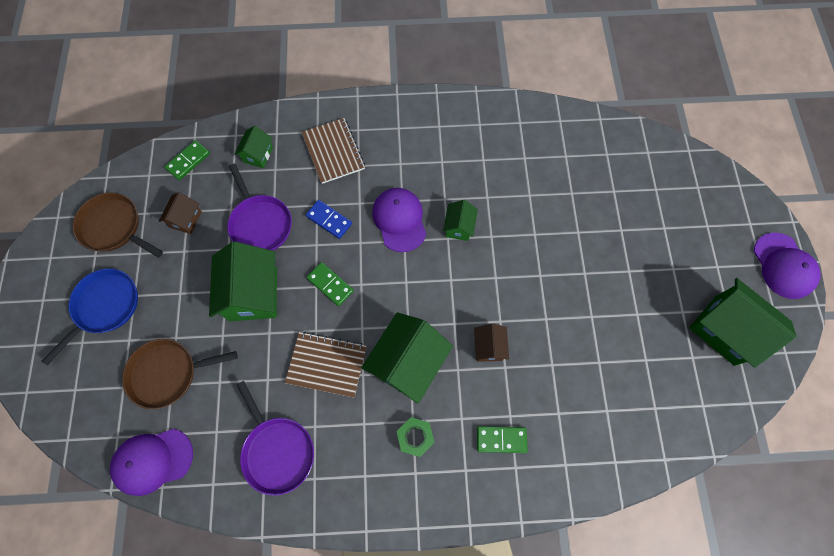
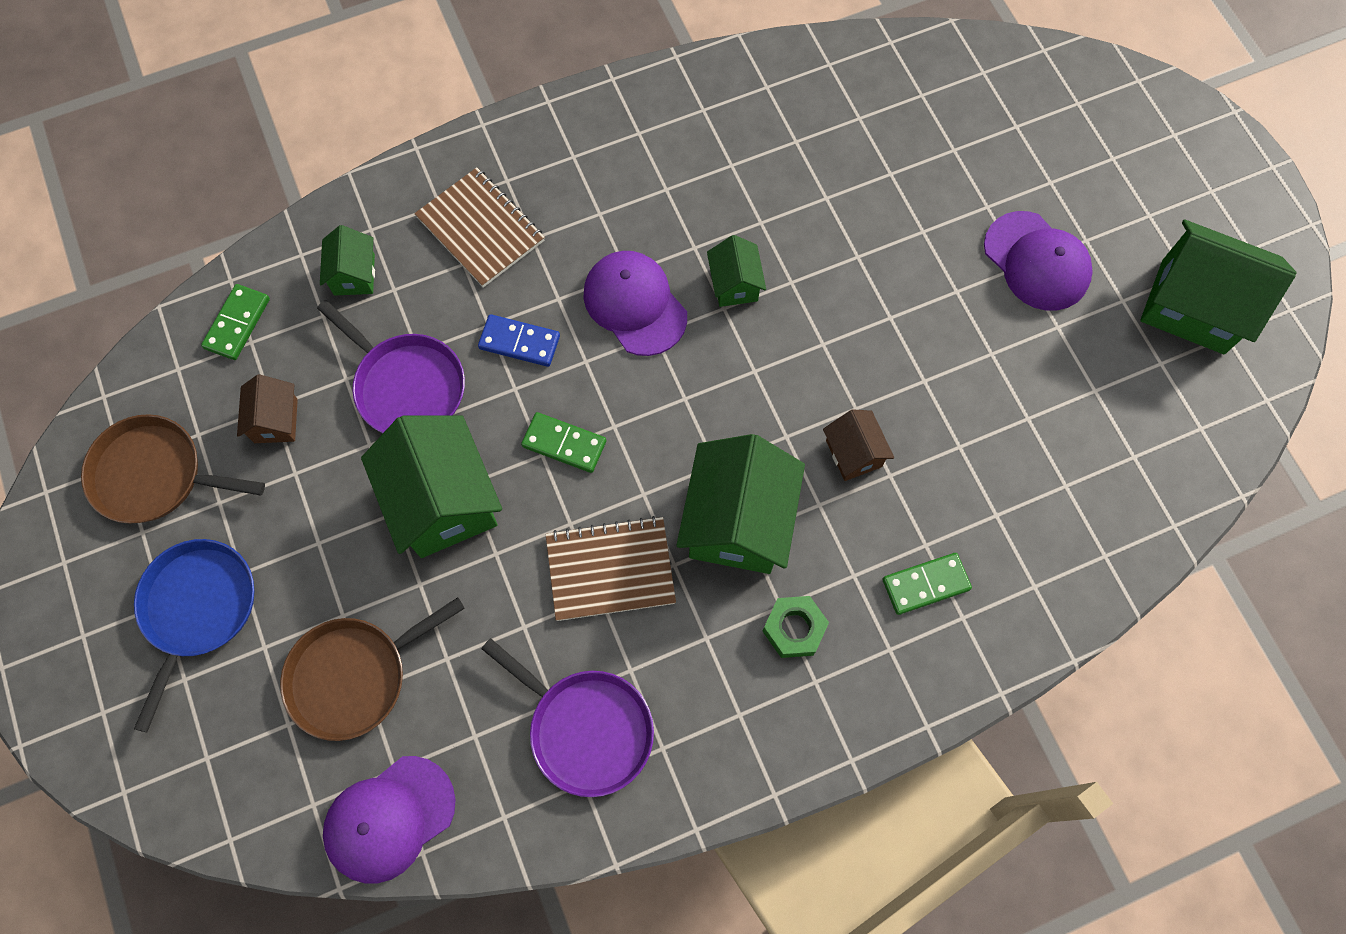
camera: 20 degrees left, 0 degrees up
(783, 266) = (1243, 182): purple cap -> purple cap (1036, 261)

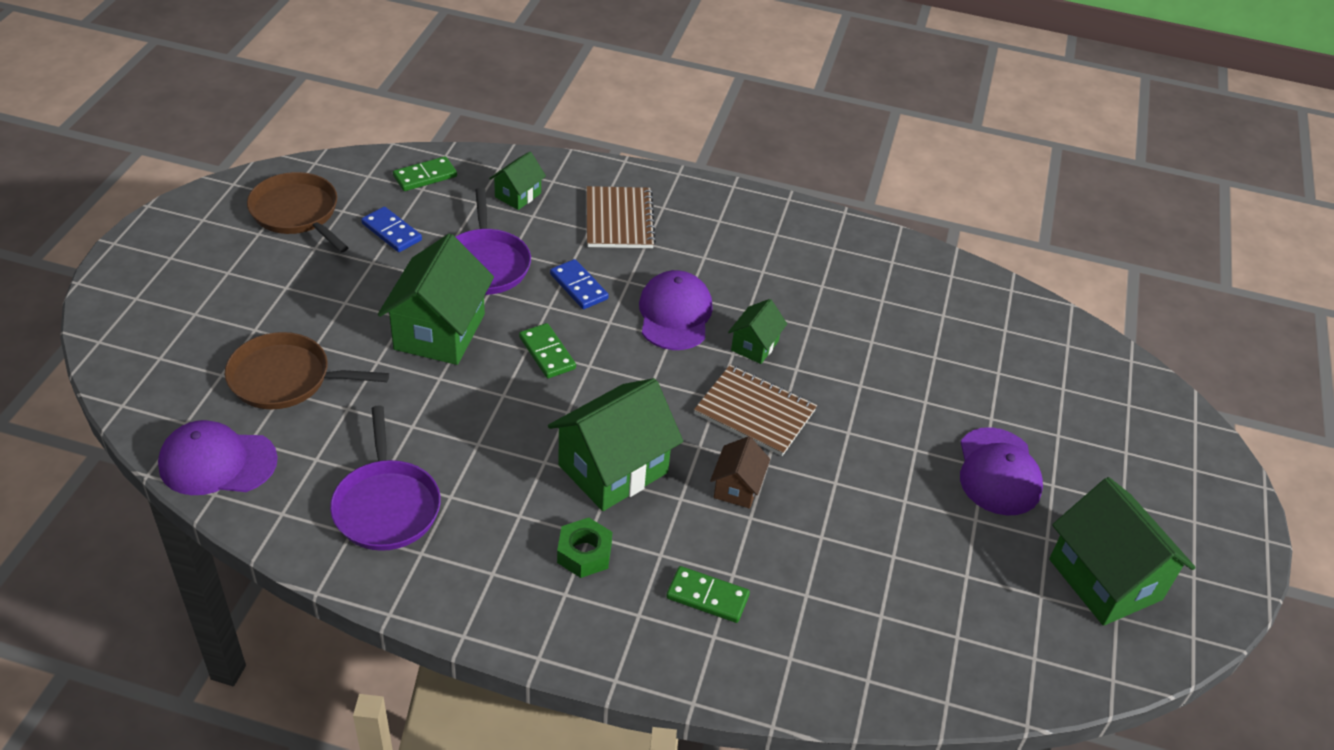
camera: 35 degrees right, 25 degrees down
(198, 608) = (243, 287): blue pan -> none
(276, 420) = (392, 232): brown house -> blue domino
(610, 569) = (500, 435): brown notebook -> brown notebook (755, 412)

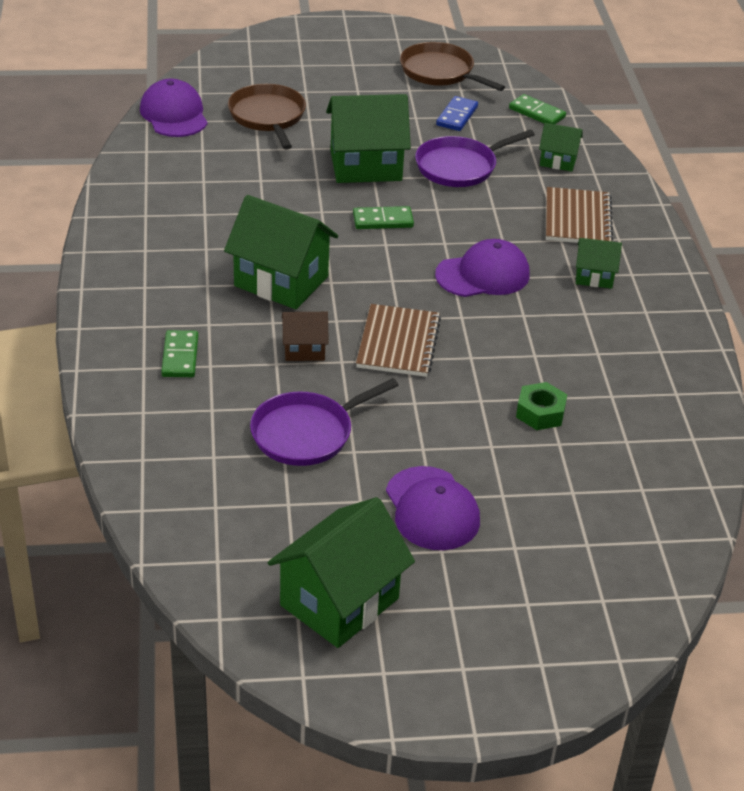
camera: 70 degrees right, 5 degrees down
(297, 213) = (440, 72): brown pan -> brown pan turned 75 degrees counterclockwise
(386, 506) = (178, 189): purple pan -> purple pan (306, 433)
(547, 353) = (383, 220): green domino -> green domino turned 45 degrees clockwise
(579, 286) = (473, 218): blue domino -> none
(584, 553) = (187, 287): green nut -> green nut (540, 413)
(619, 220) = (577, 219): brown notebook -> brown notebook turned 60 degrees counterclockwise
(754, 346) = (480, 327): green house -> green house (594, 277)
(998, 472) = (432, 509): purple cap -> purple cap turned 90 degrees counterclockwise

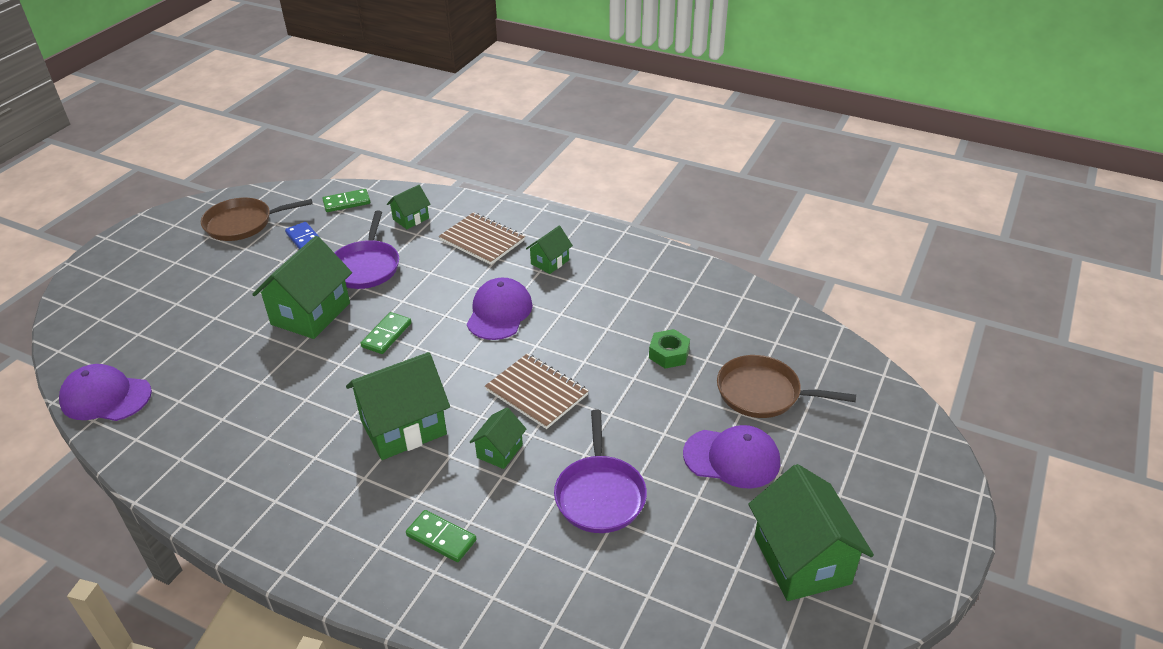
camera: 55 degrees left, 0 degrees up
(268, 116) = (182, 340): brown pan -> brown pan (763, 393)
(304, 350) = (499, 451): brown house -> green house

